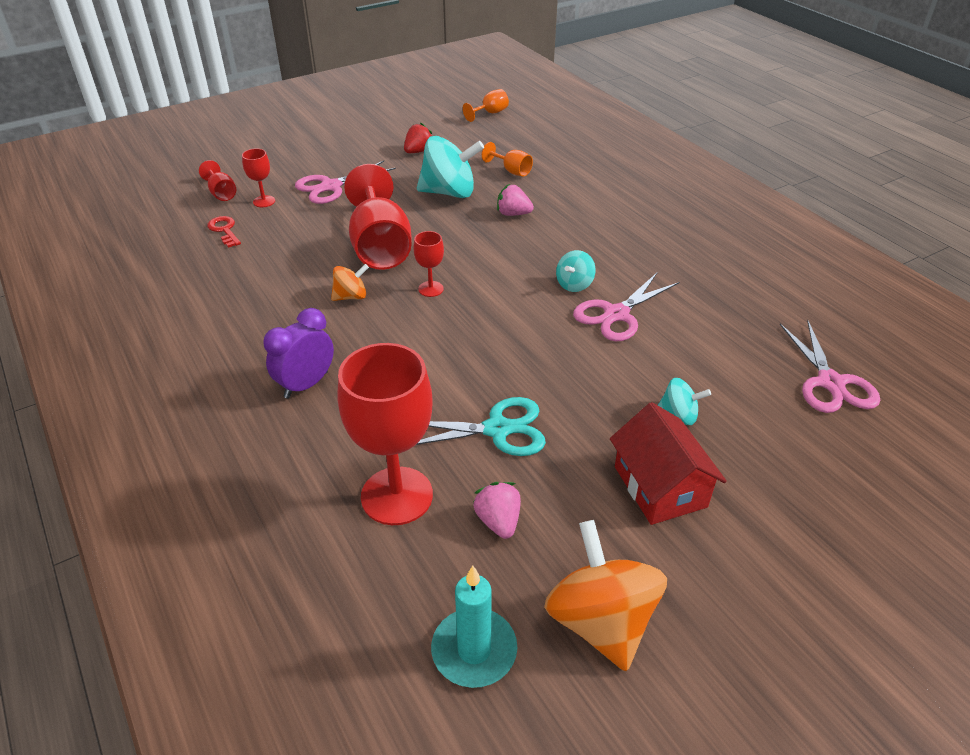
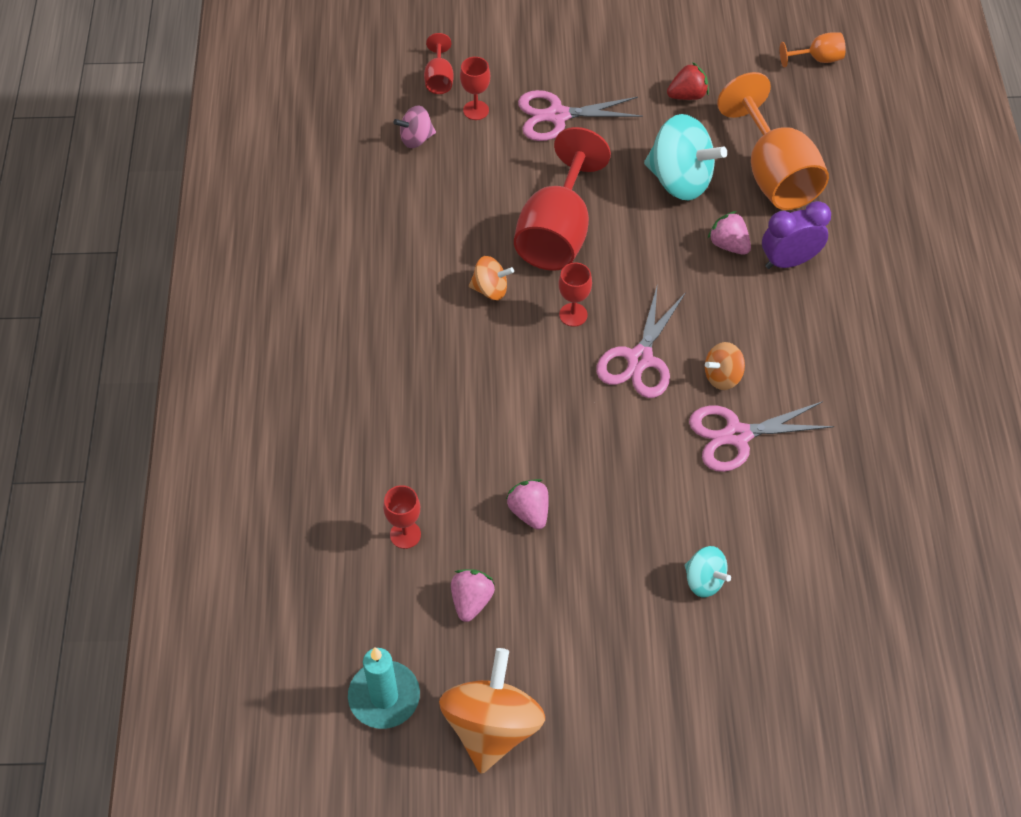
camera: 30 degrees right, 15 degrees up
(224, 230) = (416, 139): red key -> pink spinning top
(306, 384) = (393, 380): purple clock -> purple clock (789, 261)
(397, 496) = (405, 534): red goblet -> red goblet, size x0.46
(497, 429) = (529, 512): turquoise scissors -> pink strawberry
(511, 171) = (774, 174): orange goblet -> orange goblet, size x2.16
(574, 285) = (722, 376): turquoise spinning top -> orange spinning top
(660, 486) = (629, 640): red house -> none
(830, 383) = (886, 621): pink scissors -> pink scissors (639, 359)

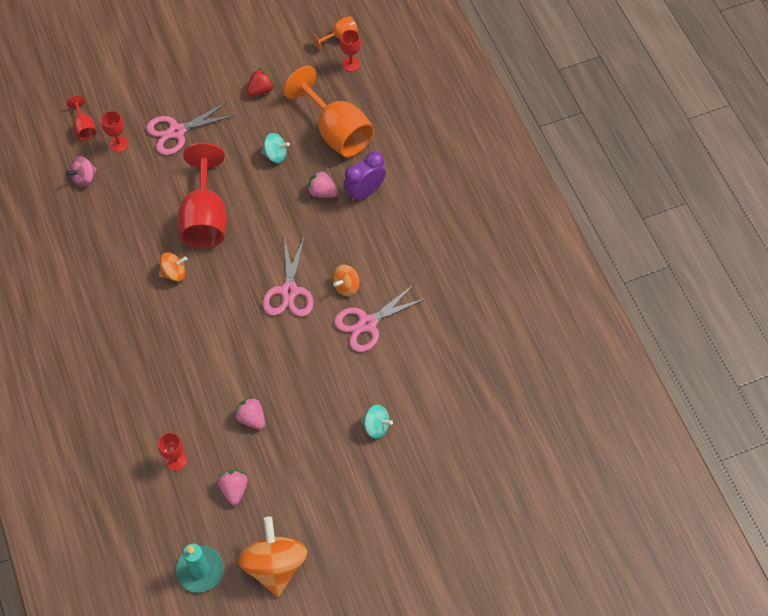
camera: 20 degrees left, 5 degrees up
(573, 315) = (235, 274): red goblet -> red goblet (351, 64)
(680, 180) = (275, 155): turquoise spinning top -> turquoise spinning top, size x0.52

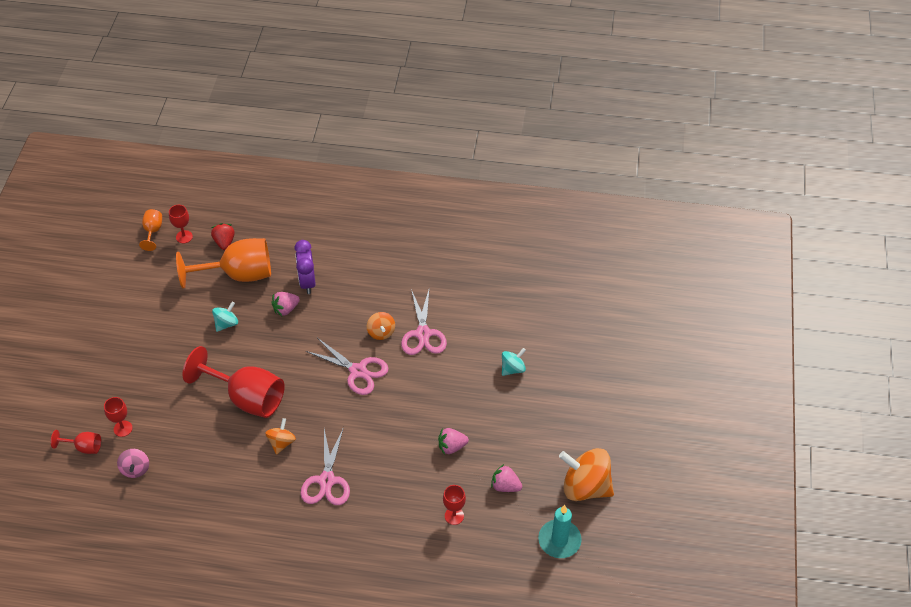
camera: 60 degrees left, 10 degrees down
(177, 131) = (146, 381): pink scissors -> pink scissors (327, 480)
(261, 90) = (156, 305): red strawberry -> red strawberry (224, 242)

